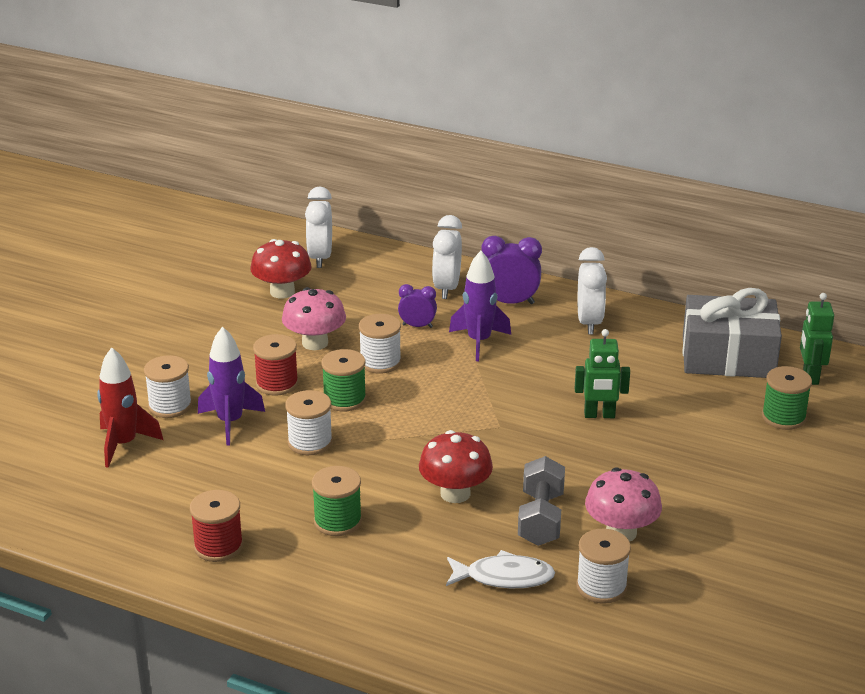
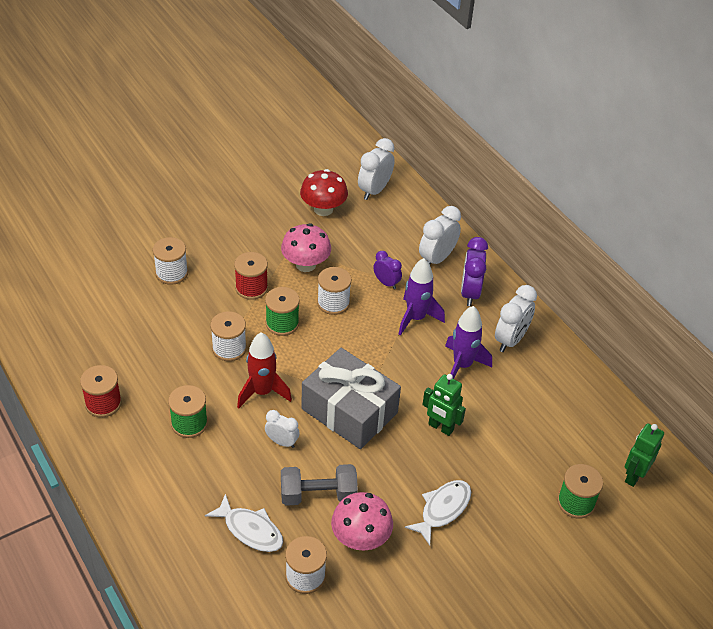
camera: 30 degrees right, 15 degrees up
(124, 444) = (119, 291): red rocket -> red rocket (262, 392)
(230, 422) = (195, 306): purple rocket -> purple rocket (462, 365)
(455, 493) = (282, 442): red mushroom -> white clock
(510, 302) = (470, 293): purple clock -> purple clock turned 120 degrees counterclockwise
(541, 518) = (318, 495): grey dumbbell -> grey dumbbell turned 45 degrees clockwise
(672, 476) = (442, 509): none -> white fish
(728, 357) = (586, 424): grey gift -> grey gift (349, 411)

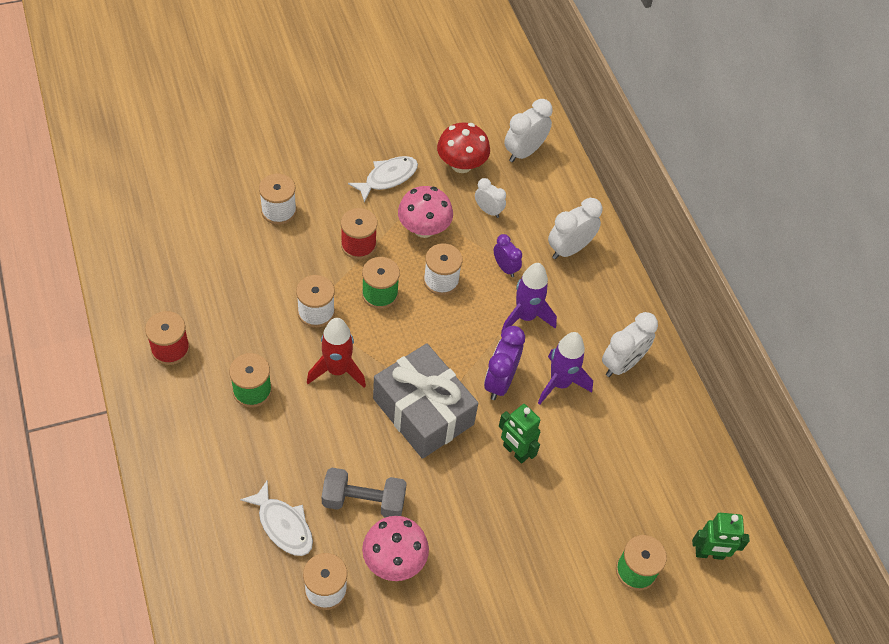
camera: 10 degrees right, 10 degrees up
(282, 442) = (342, 432): white clock -> white clock (488, 210)
(442, 509) = (490, 547): white fish -> white fish (388, 178)
(470, 293) = (594, 298): purple clock -> purple clock (500, 382)
(633, 476) = (709, 554): green robot -> green robot turned 135 degrees counterclockwise

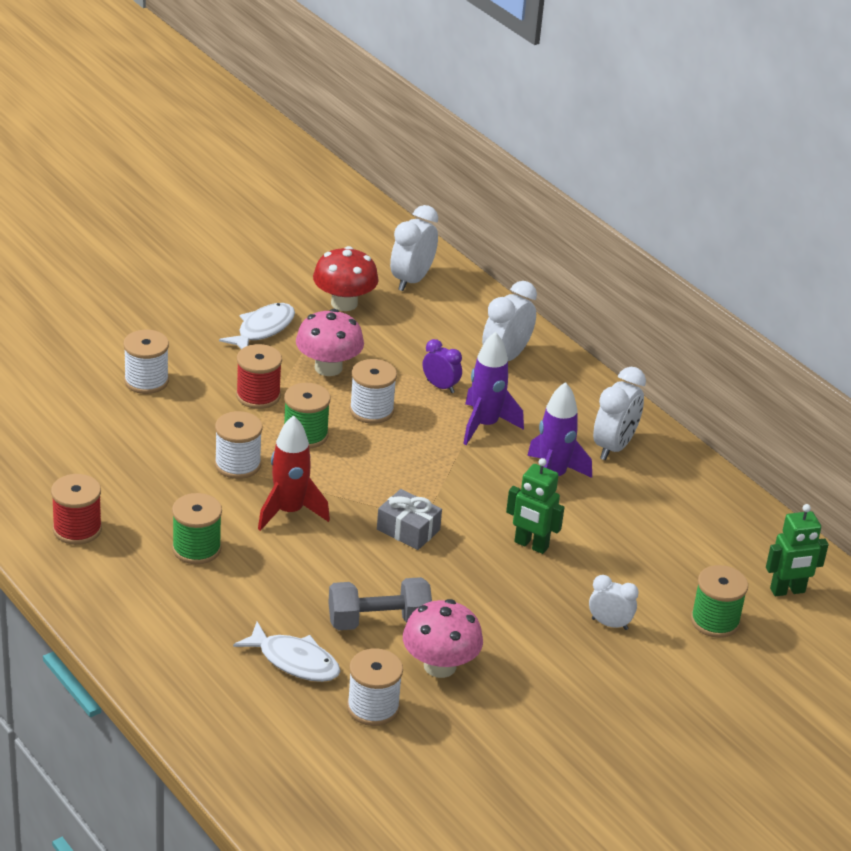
camera: 15 degrees left, 20 degrees down
(423, 411) = (408, 530): grey gift -> grey gift, size x0.49
(488, 210) = (396, 339): white clock -> white clock (609, 624)
(500, 382) = (483, 487): purple clock -> none

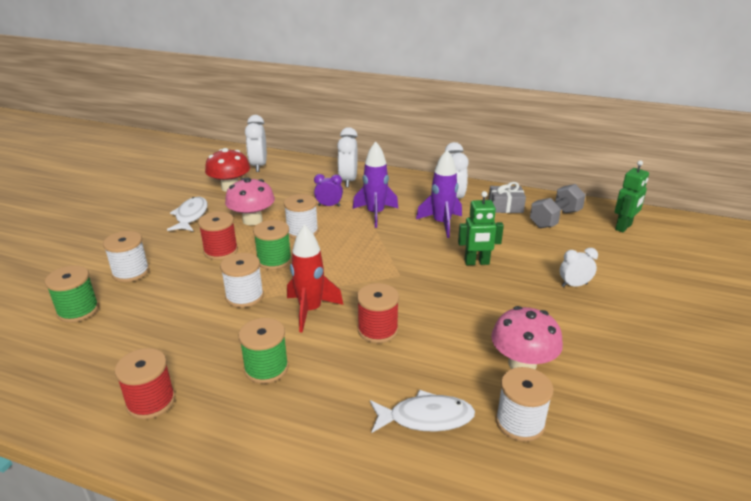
camera: 30 degrees left, 5 degrees down
(335, 564) = (377, 330): none -> red spool
(378, 622) = (448, 354): grey dumbbell -> grey dumbbell (555, 219)
(408, 530) = (398, 286): grey gift -> grey gift (505, 207)
(715, 621) = (618, 257): green spool -> green spool (78, 310)

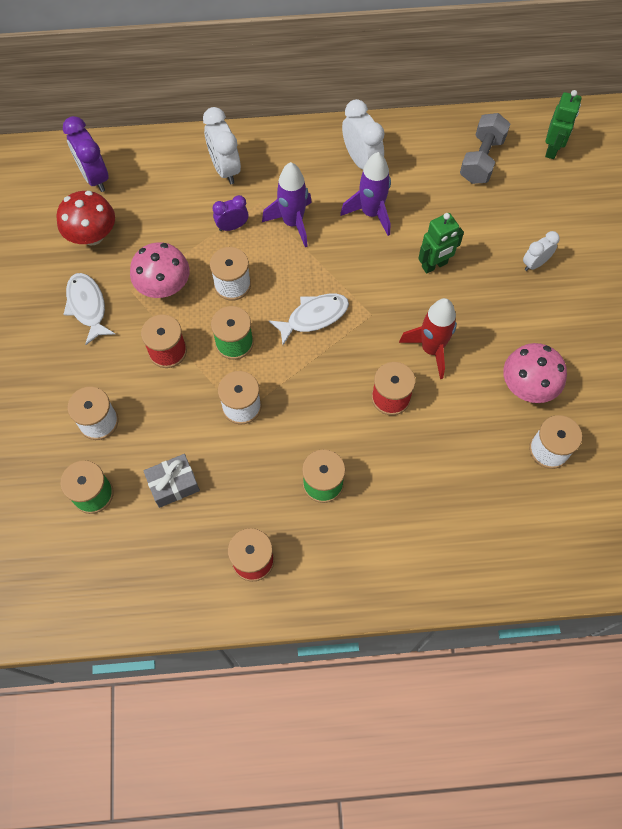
camera: 25 degrees left, 35 degrees up
(259, 166) = (95, 177): white clock -> purple clock
(310, 310) = (316, 398): red rocket -> red rocket (431, 349)
(426, 418) = (479, 477): white fish -> white fish (314, 317)
(505, 207) = (423, 156): grey gift -> grey gift (173, 484)

